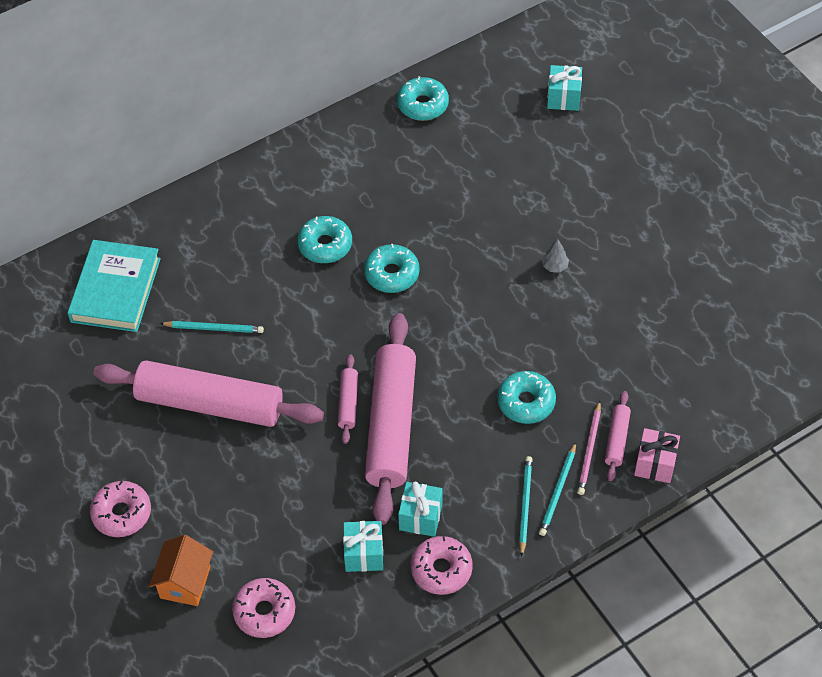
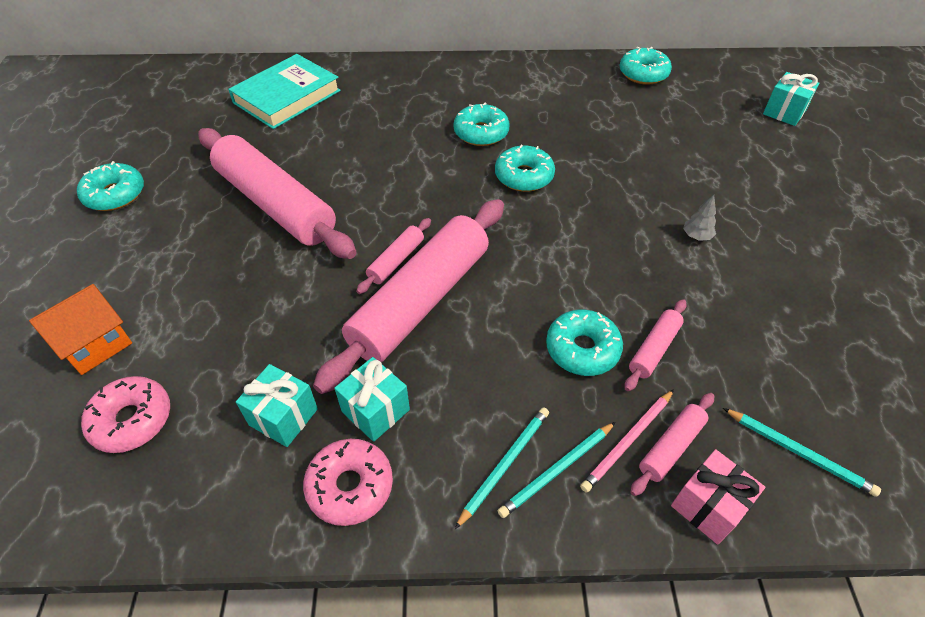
camera: 30 degrees right, 5 degrees down
(62, 466) = (115, 195): none -> turquoise donut
(122, 513) = (115, 254): pink donut -> none
(214, 328) = (334, 152): turquoise pencil -> turquoise pencil (798, 452)
(572, 377) = (654, 349): none -> pink rolling pin

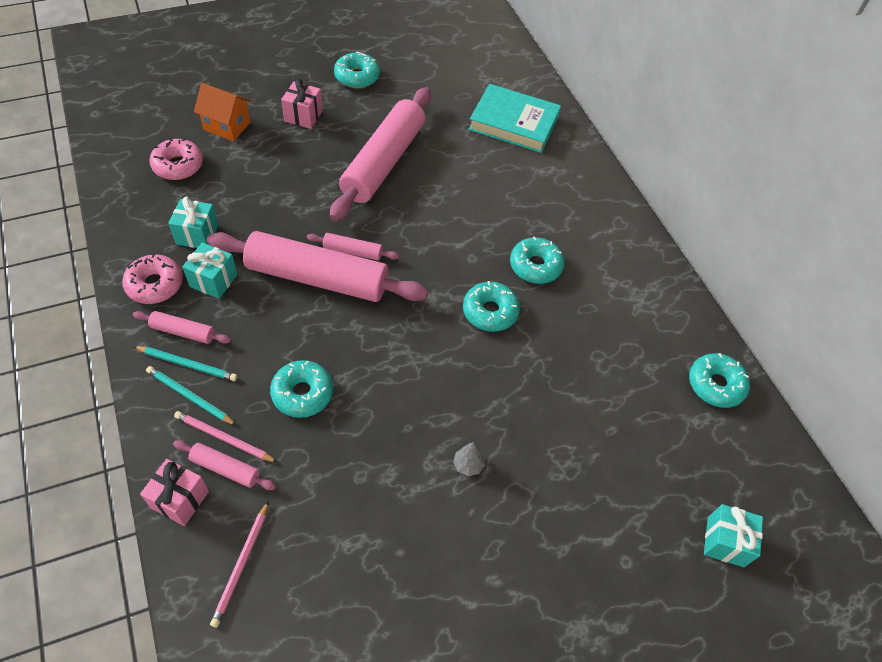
camera: 65 degrees right, 5 degrees up
(143, 259) = (303, 116): none -> pink gift
(654, 349) = (318, 445): pink rolling pin -> pink rolling pin (183, 332)
(798, 452) = (242, 564): turquoise pencil -> pink pencil

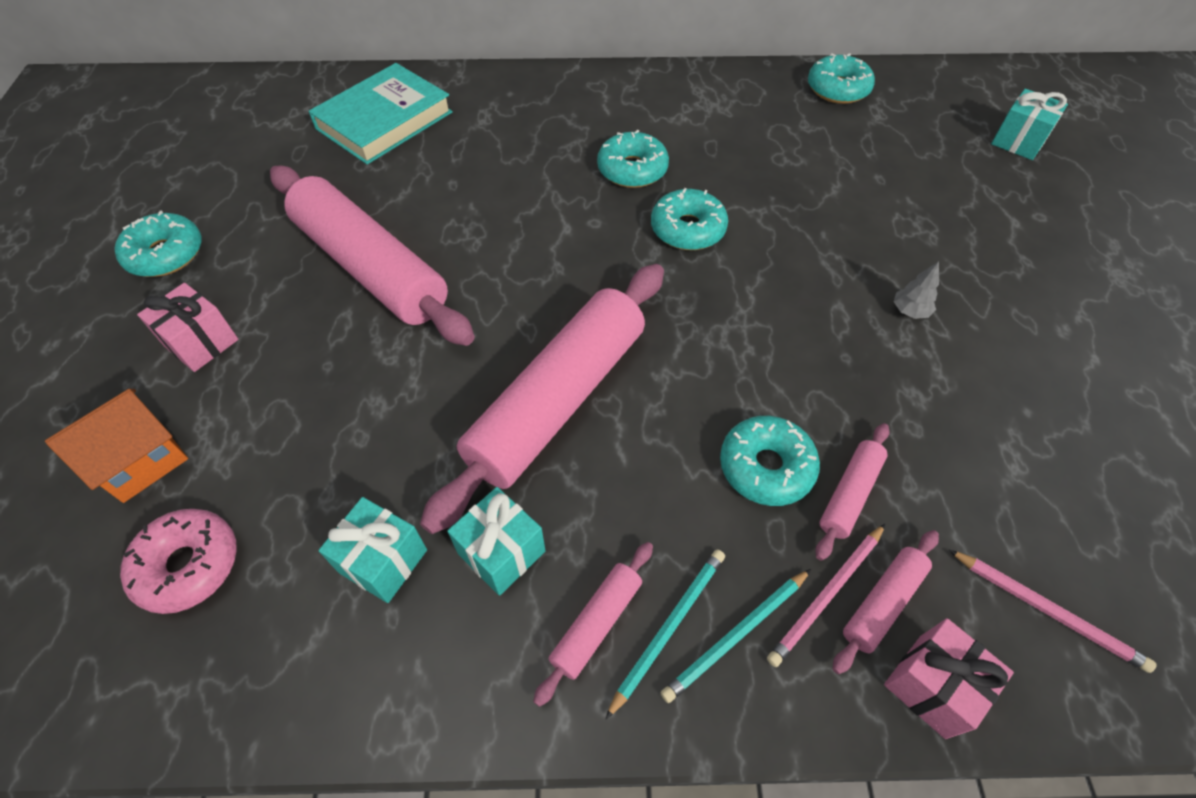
camera: 65 degrees left, 0 degrees up
(155, 285) = (470, 658): pink donut -> none
(353, 251) = (525, 345): pink rolling pin -> pink rolling pin (849, 494)

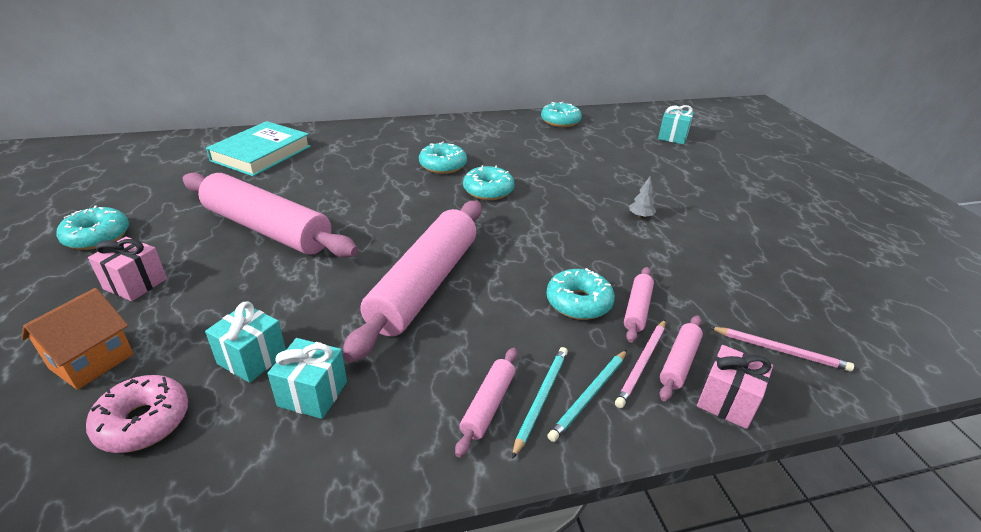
camera: 15 degrees left, 20 degrees down
(501, 552) = (405, 375): turquoise gift -> turquoise gift (252, 358)

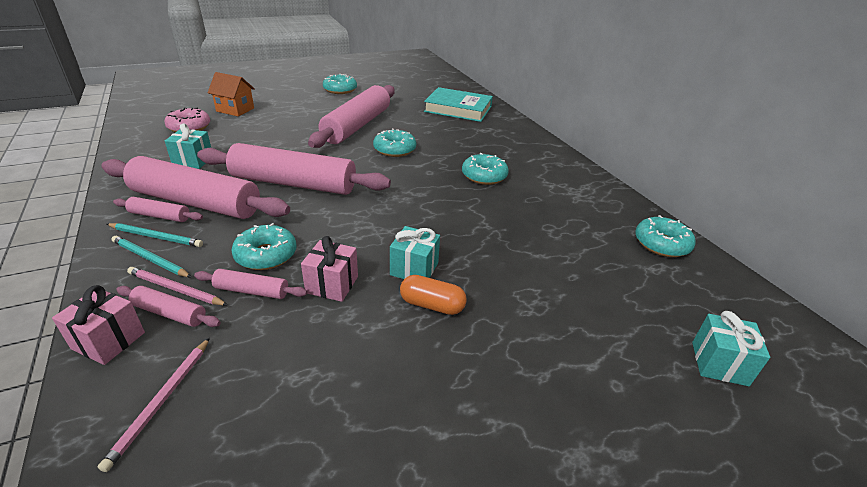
camera: 80 degrees right, 0 degrees up
(135, 284) = (296, 105): pink gift -> pink gift (332, 284)
(252, 358) = (227, 142): turquoise gift -> turquoise gift (414, 269)
(456, 372) = (195, 202): none -> pink rolling pin
(488, 190) = (447, 201): turquoise donut -> turquoise donut (394, 150)
(640, 216) = (432, 305): grey tree -> orange capsule

